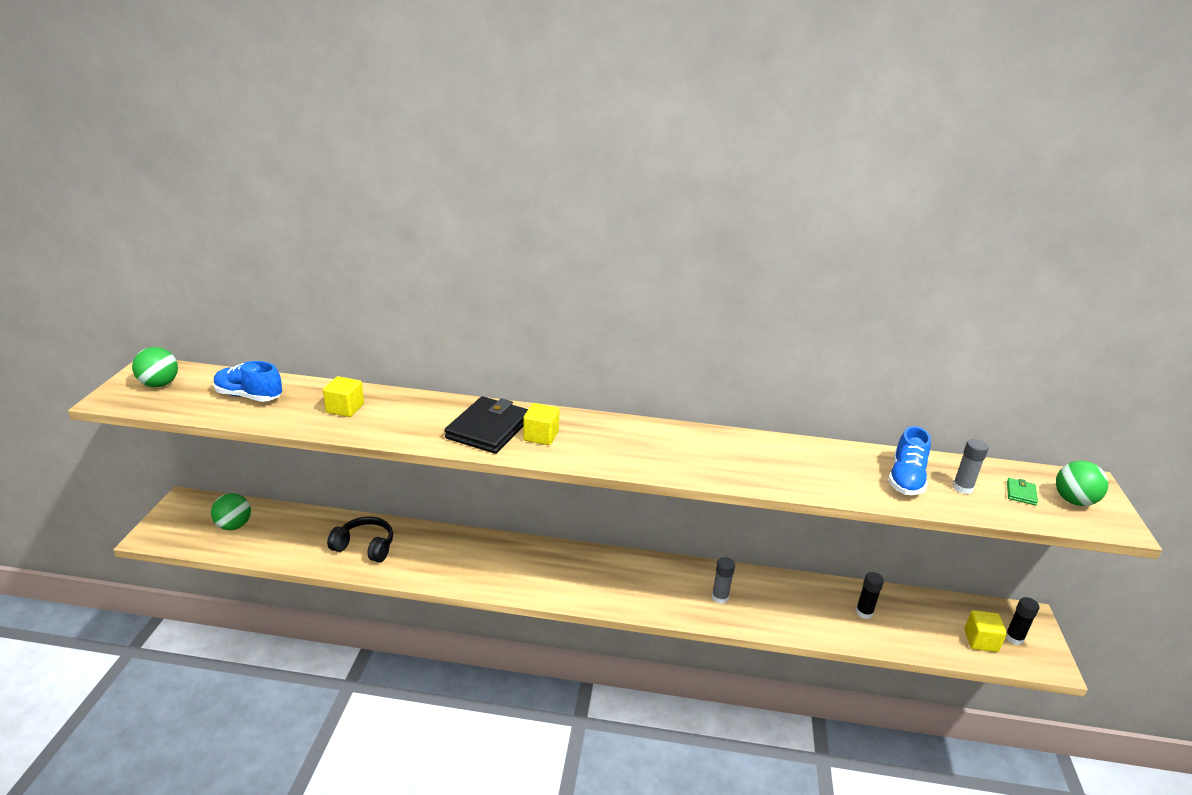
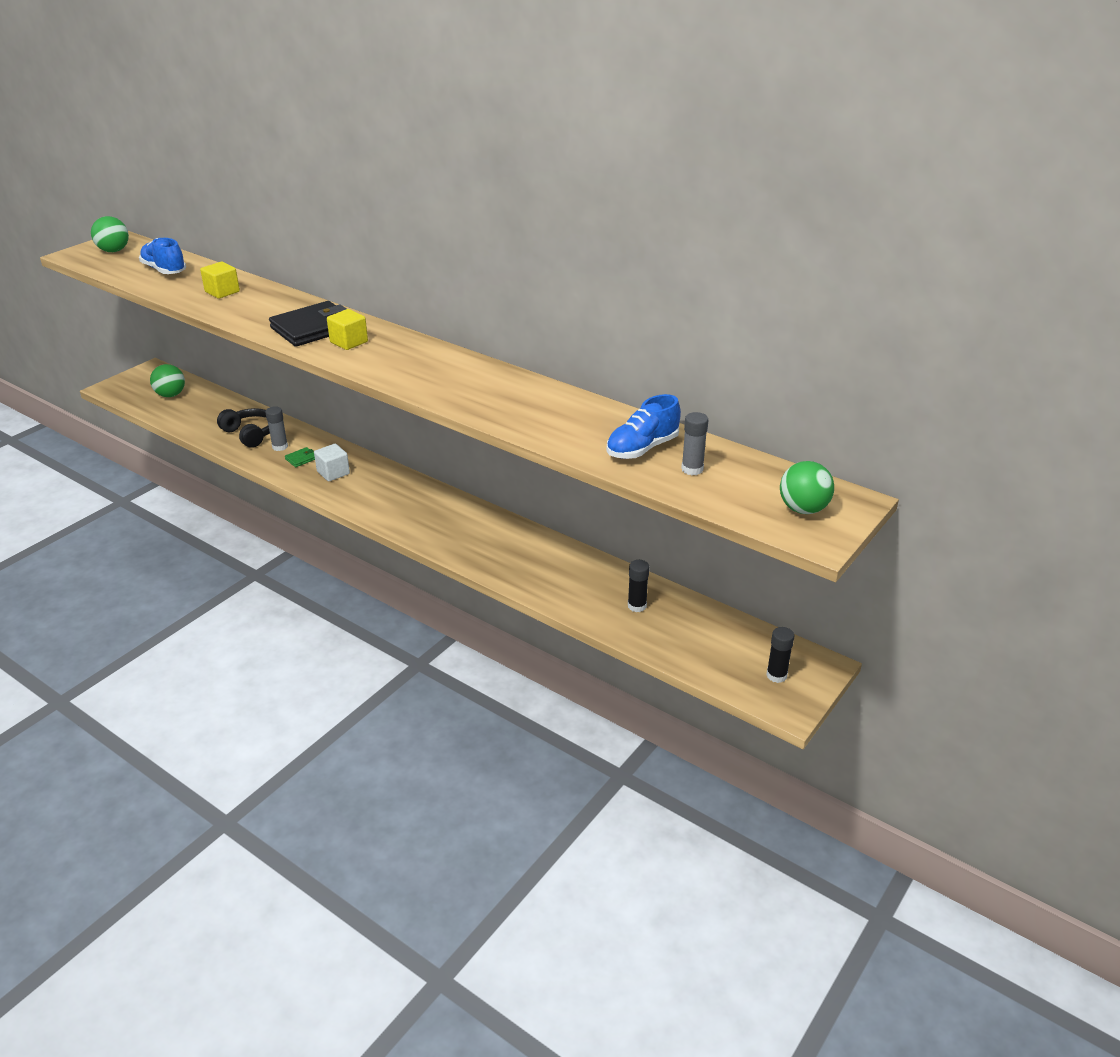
camera: 30 degrees right, 5 degrees up
(489, 565) = (333, 473): none -> white cube
(720, 597) = (507, 553): grey glue stick -> grey glue stick (280, 447)
(981, 640) = (734, 665): yellow cube -> none
(1021, 493) = (751, 489): green wallet -> green wallet (301, 459)

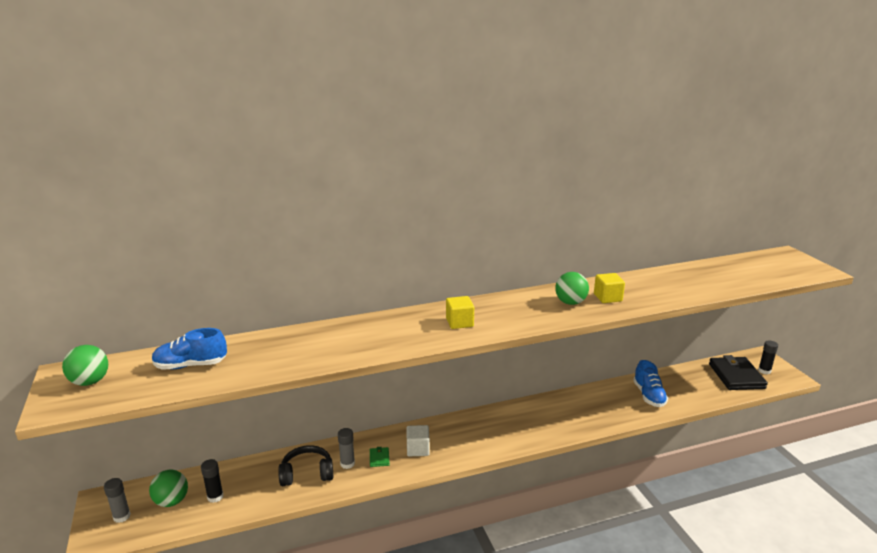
camera: 55 degrees left, 10 degrees down
(222, 292) = (287, 349): yellow cube -> yellow cube (607, 297)
(313, 328) = (417, 329): black wallet -> black wallet (736, 376)
(637, 606) = (678, 387): black glue stick -> black glue stick (215, 497)
(642, 448) = (701, 280): blue shoe -> blue shoe (649, 395)
(692, 469) = (733, 275): grey glue stick -> grey glue stick (122, 516)
(803, 509) = (790, 265): green ball -> green ball (570, 302)

